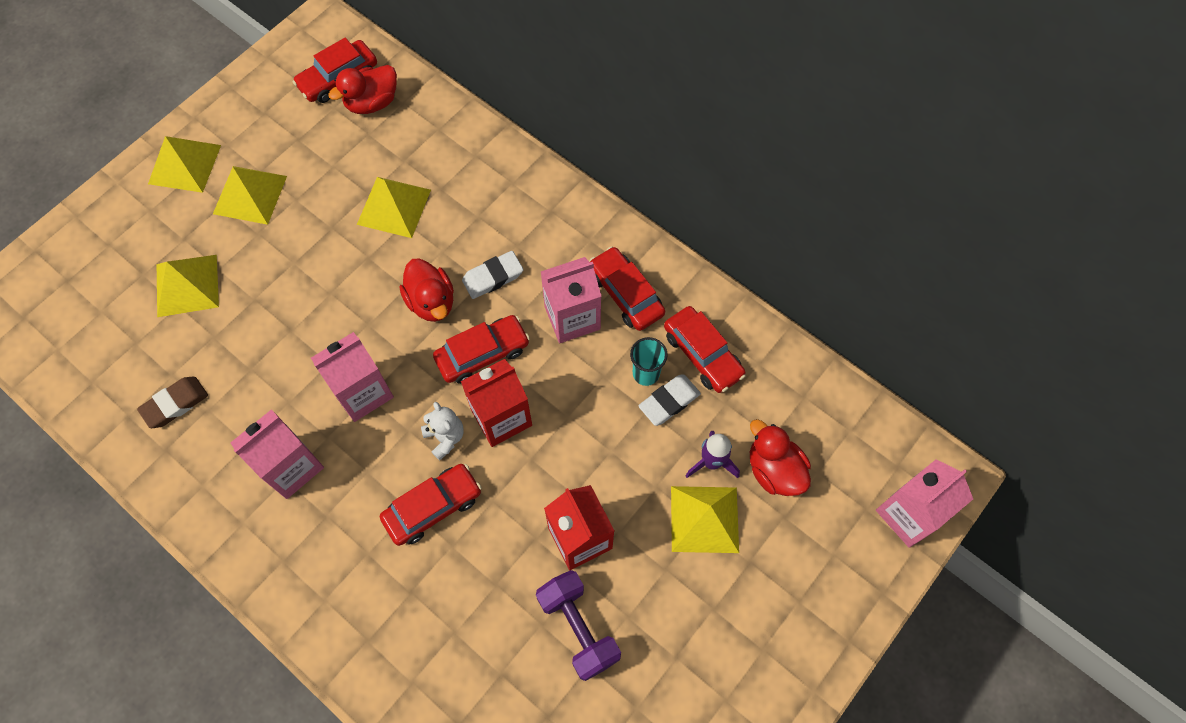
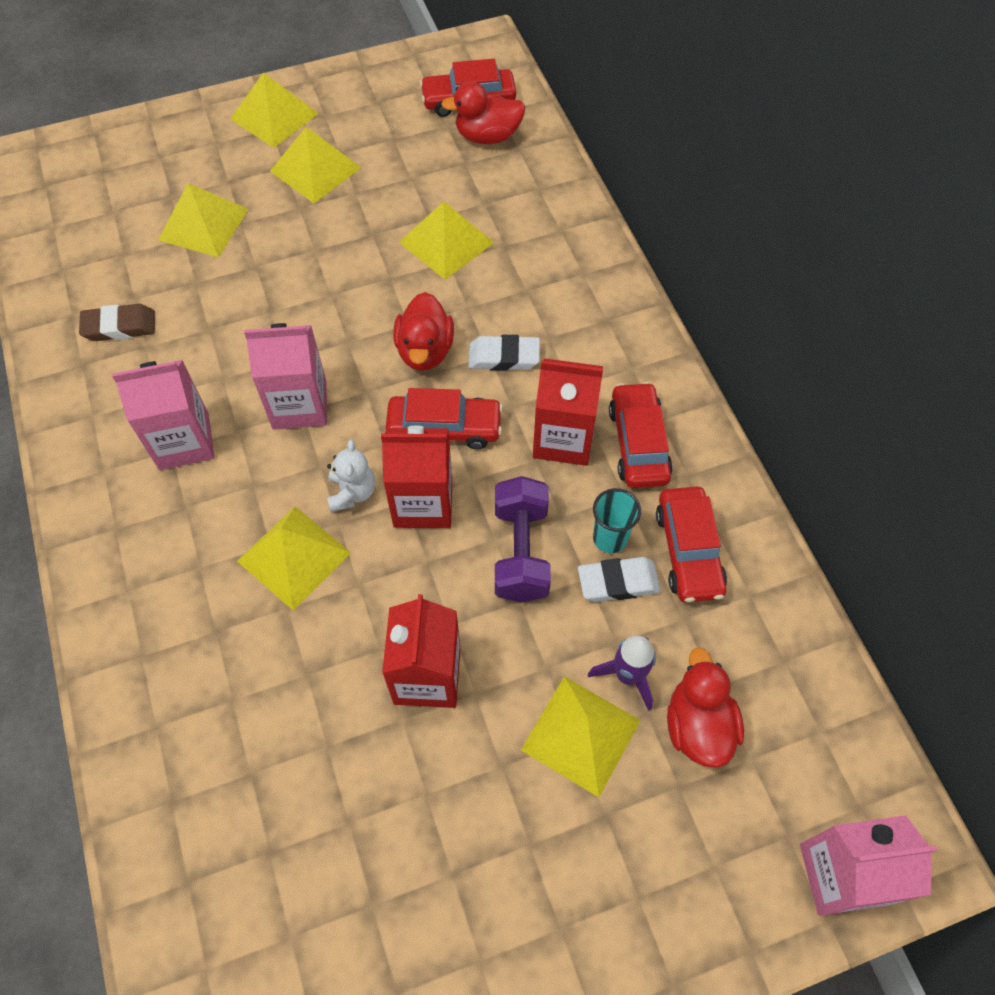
camera: 30 degrees right, 5 degrees down
(433, 507) = (294, 557): red car -> yellow pyramid
(572, 318) = (563, 438): pink carton -> red carton
(578, 628) = (364, 773): purple dumbbell -> purple dumbbell (521, 551)

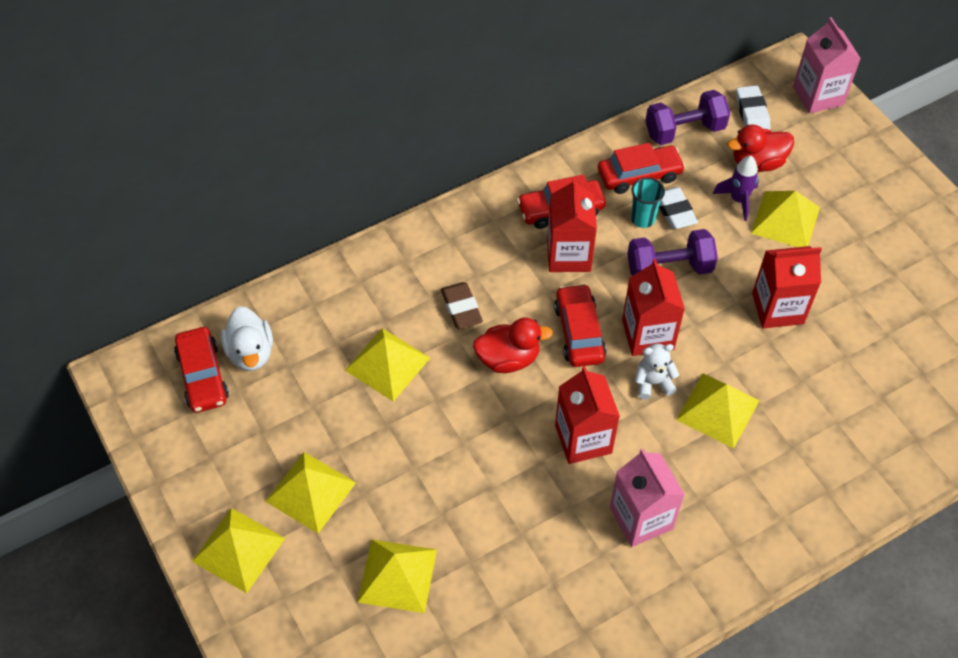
camera: 100 degrees left, 5 degrees down
(119, 326) = (535, 612): brown eraser -> brown eraser (461, 308)
(299, 405) = (583, 439): pink carton -> red carton
(487, 136) = (251, 353): red duck -> white duck
(504, 357) = (502, 303): white eraser -> white eraser (752, 112)
(770, 633) = (684, 131): none -> purple dumbbell

